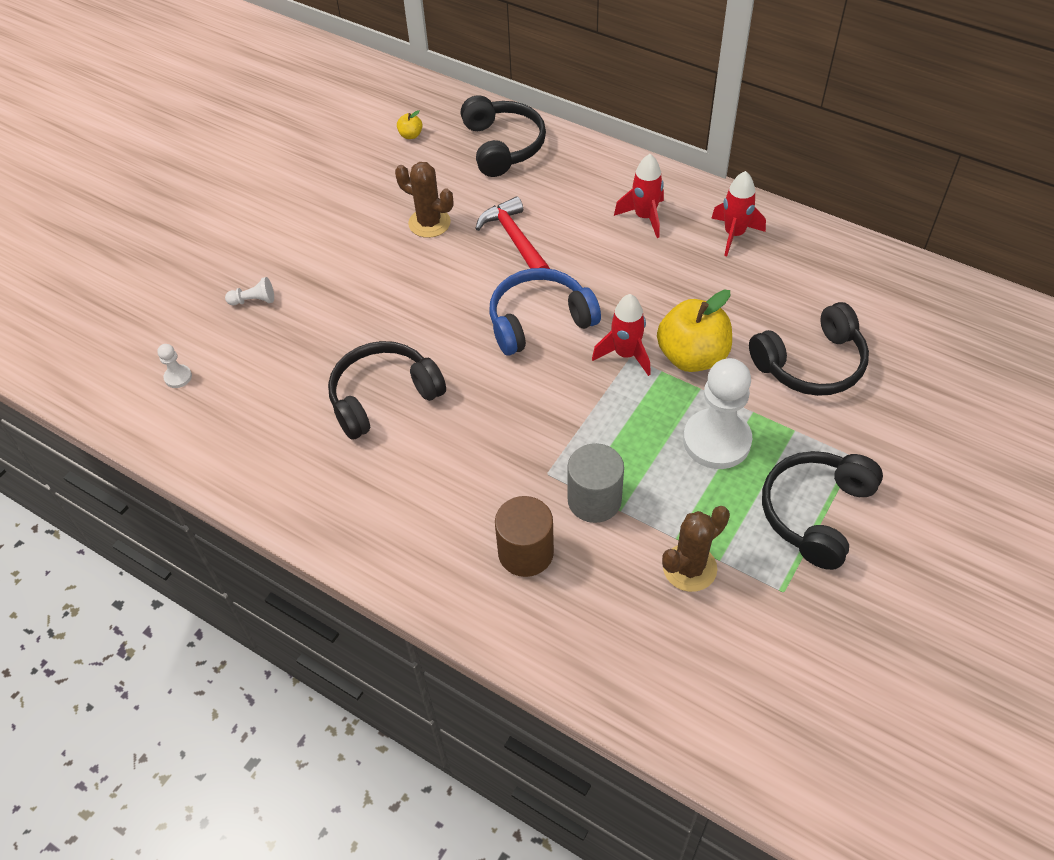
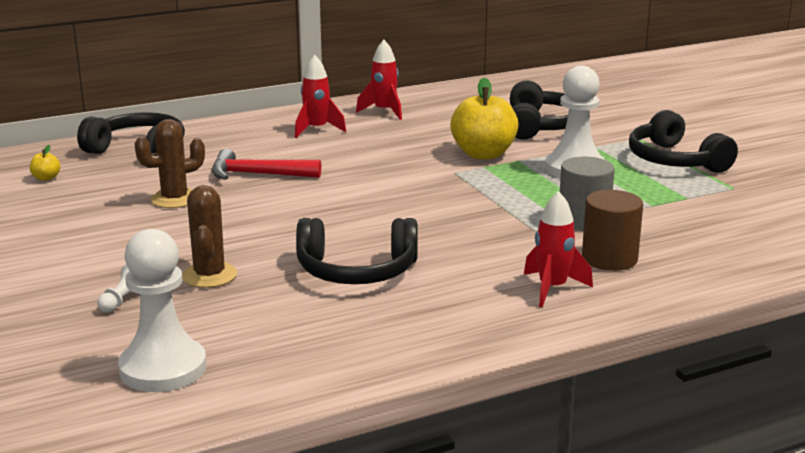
camera: 60 degrees left, 30 degrees down
(178, 377) = (163, 368): white pawn -> white pawn, size x2.34
(383, 397) = (357, 271): black headphones -> black headphones turned 90 degrees counterclockwise
(539, 321) = (366, 190): blue headphones -> none
(625, 354) = (449, 172): red rocket -> red rocket (552, 289)
(689, 568) = (685, 208): brown cactus -> brown cactus (209, 275)

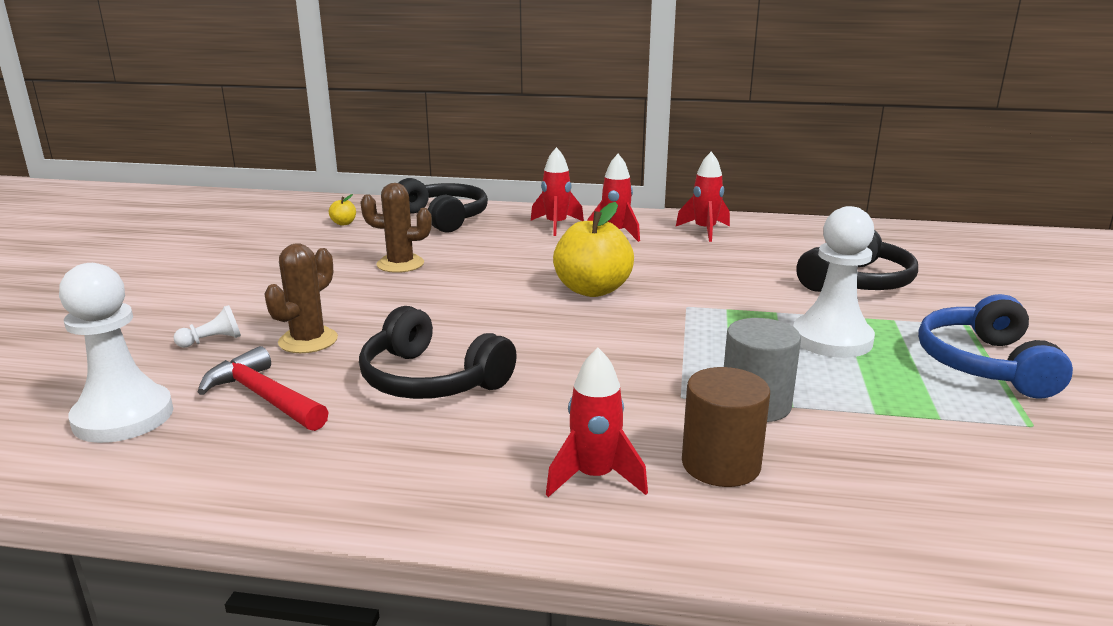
camera: 35 degrees right, 0 degrees up
(256, 134) = (556, 225): none -> red rocket
(258, 174) = (500, 260): red hammer -> red hammer (264, 397)
(483, 154) = (746, 296): yellow apple -> yellow apple (592, 290)
(675, 160) = (985, 364): black headphones -> blue headphones

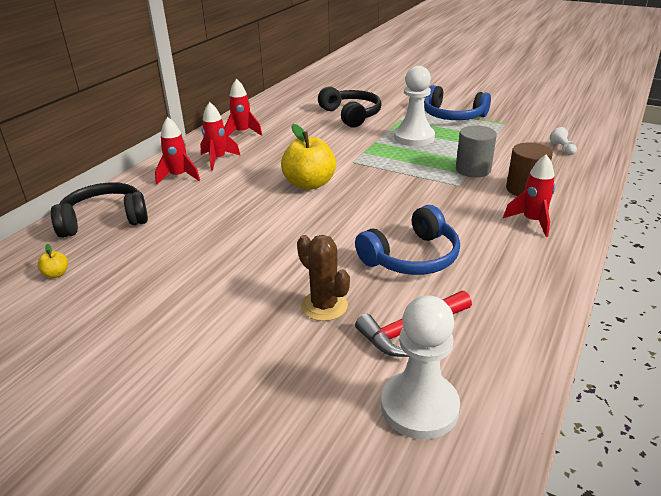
camera: 70 degrees left, 10 degrees up
(212, 341) = (295, 359): white pawn -> white pawn (562, 148)
(400, 264) = (198, 251): brown cactus -> none
(431, 380) = (411, 257): black headphones -> blue headphones

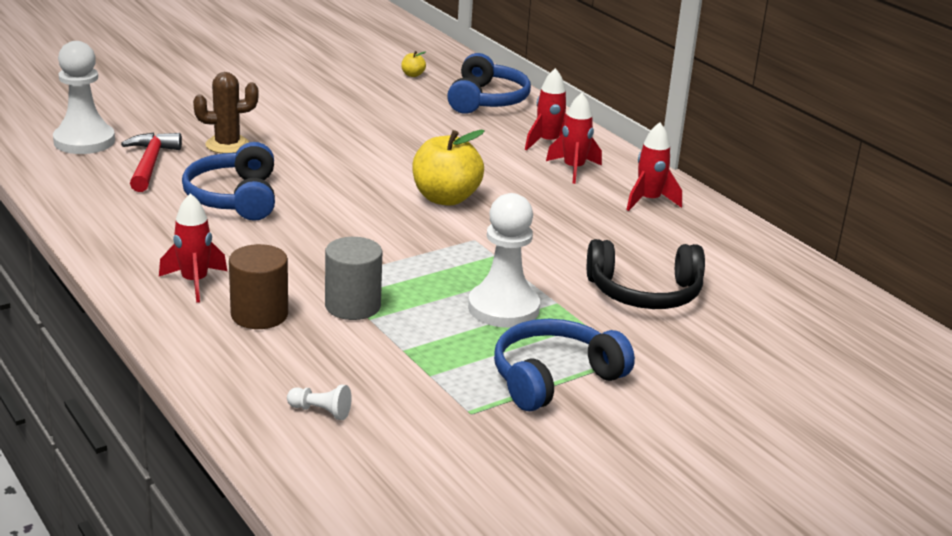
camera: 115 degrees right, 5 degrees down
(104, 220) = (486, 100): black headphones -> blue headphones

